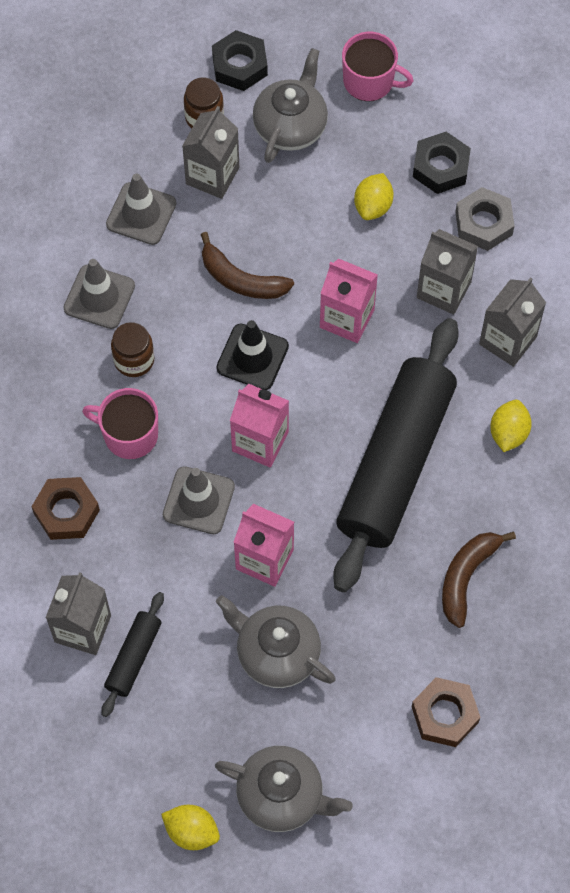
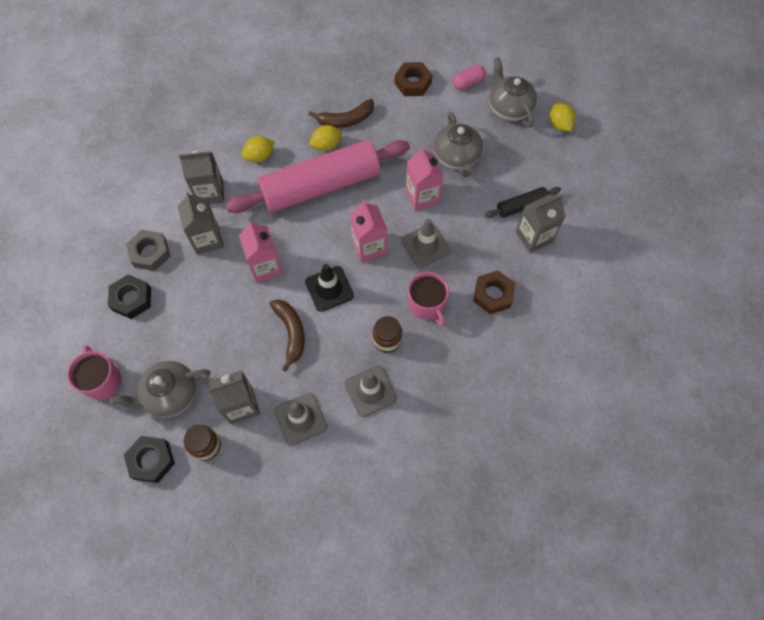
camera: 135 degrees left, 0 degrees up
(373, 206) = (186, 310): yellow lemon -> yellow lemon (326, 145)
(373, 785) = (468, 83): none -> pink capsule
(395, 463) = (321, 186): black rolling pin -> pink rolling pin

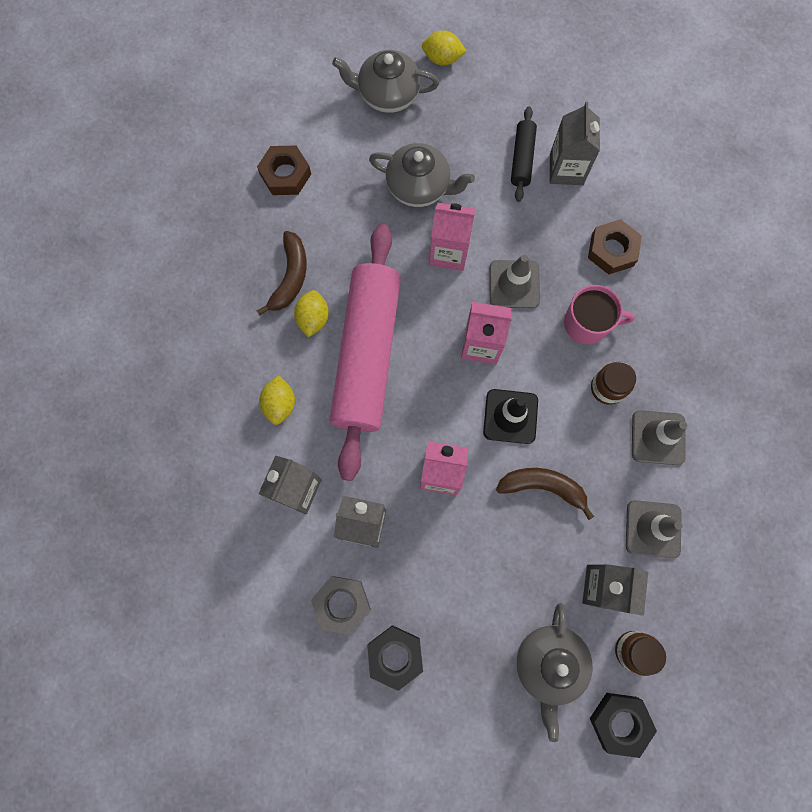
camera: 60 degrees left, 10 degrees up
(102, 380) = (488, 739): pink mug -> none
(468, 83) = (325, 116): pink capsule -> none

